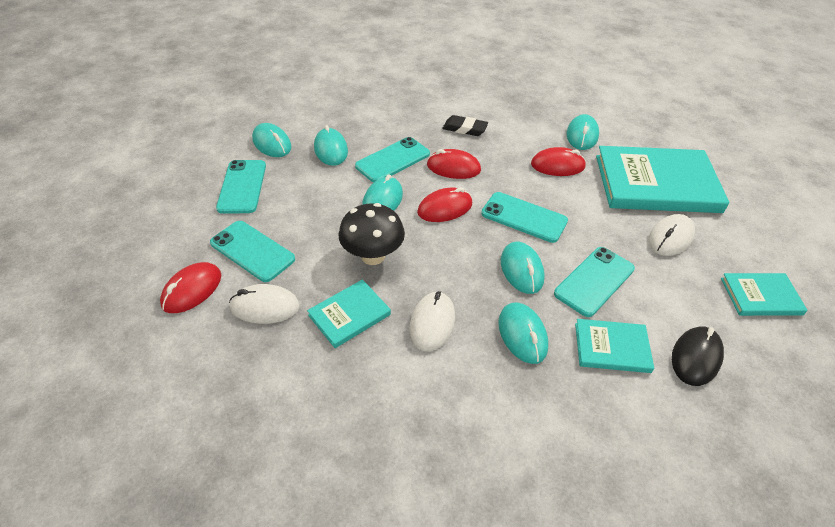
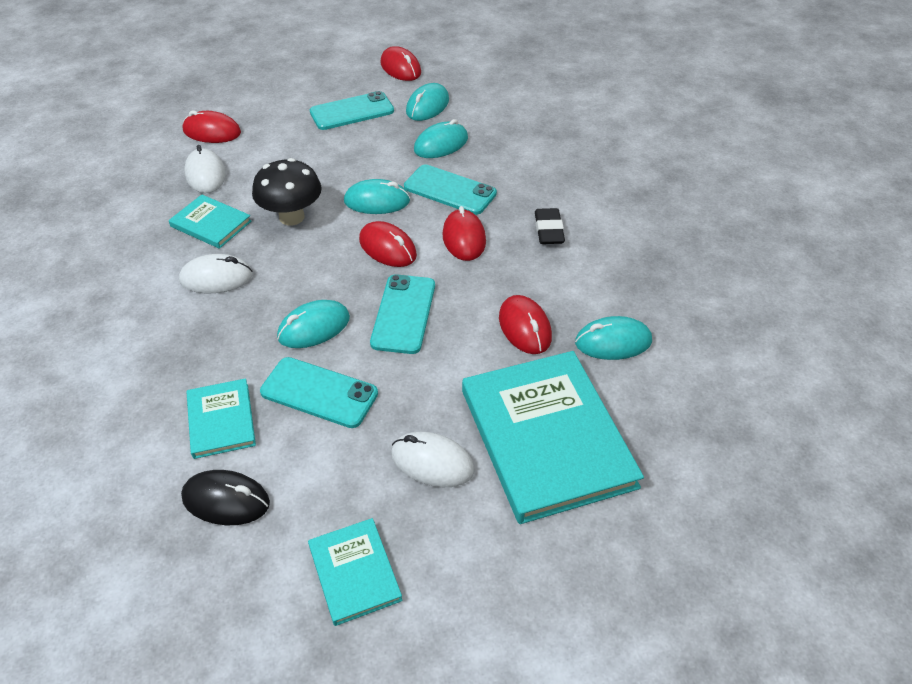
camera: 70 degrees right, 0 degrees up
(200, 144) = (401, 68): none -> red mouse
(252, 251) = (269, 146): turquoise phone -> none
(522, 334) = (219, 345): turquoise mouse -> none

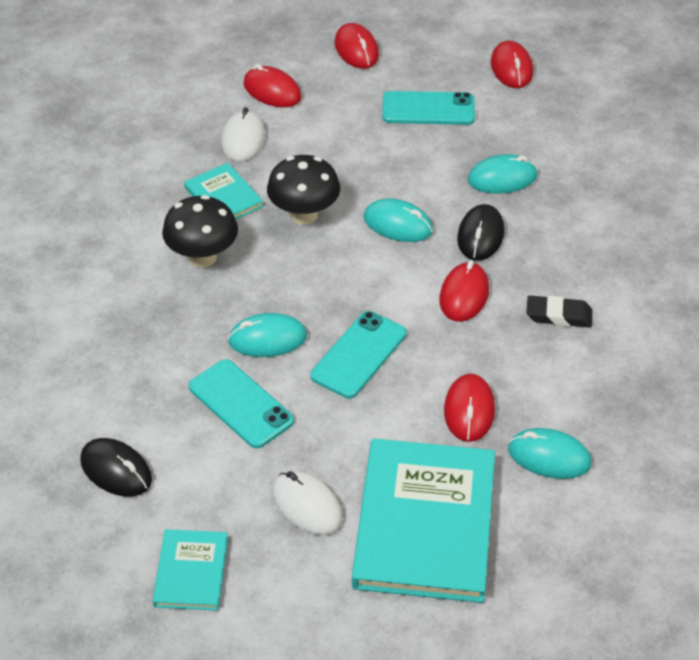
camera: 25 degrees right, 0 degrees up
(216, 278) = (203, 257): white mouse -> black mushroom
(221, 420) = (144, 398): turquoise book -> none
(388, 248) = (381, 280): red mouse -> red mouse (356, 50)
(427, 106) = (514, 126): turquoise mouse -> none
(450, 190) = (480, 236): turquoise phone -> black mouse
(548, 230) = (558, 315): black eraser -> black eraser turned 75 degrees clockwise

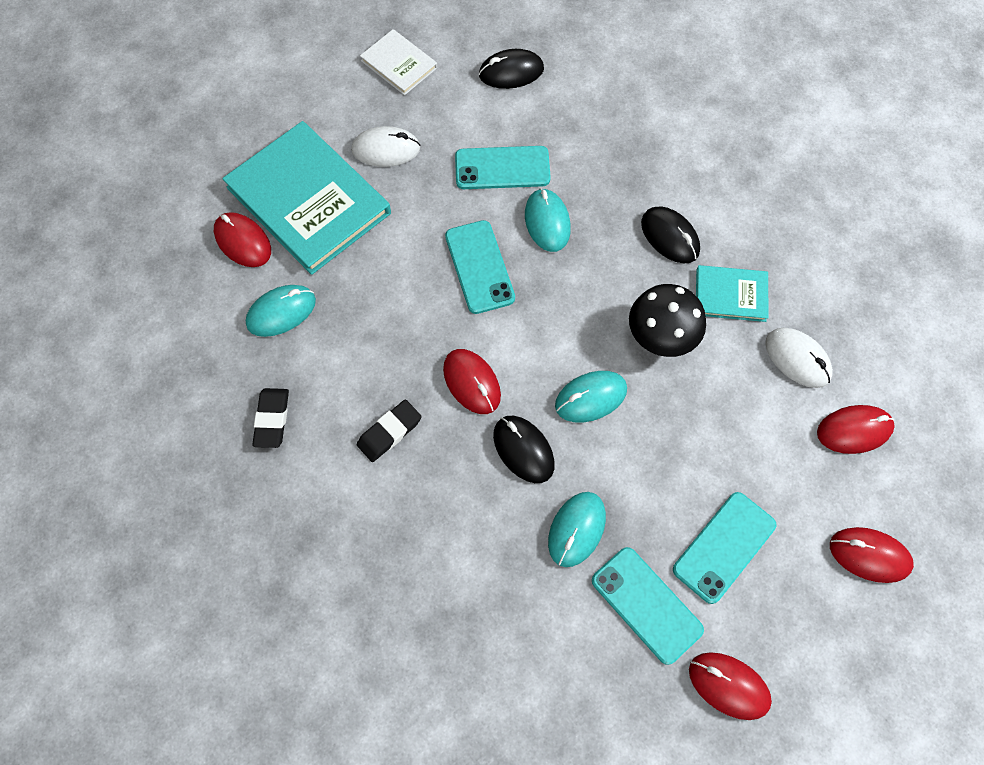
camera: 130 degrees right, 20 degrees up
(191, 572) = (399, 64): turquoise book -> white book
(203, 257) = (670, 237): black mushroom -> black mouse
(267, 339) = (547, 222): turquoise mouse -> turquoise mouse turned 45 degrees counterclockwise
(469, 411) = (365, 296): red mouse -> red mouse (243, 242)
(509, 123) = (646, 605): none -> turquoise phone
(636, 392) = (272, 419): none -> black eraser

